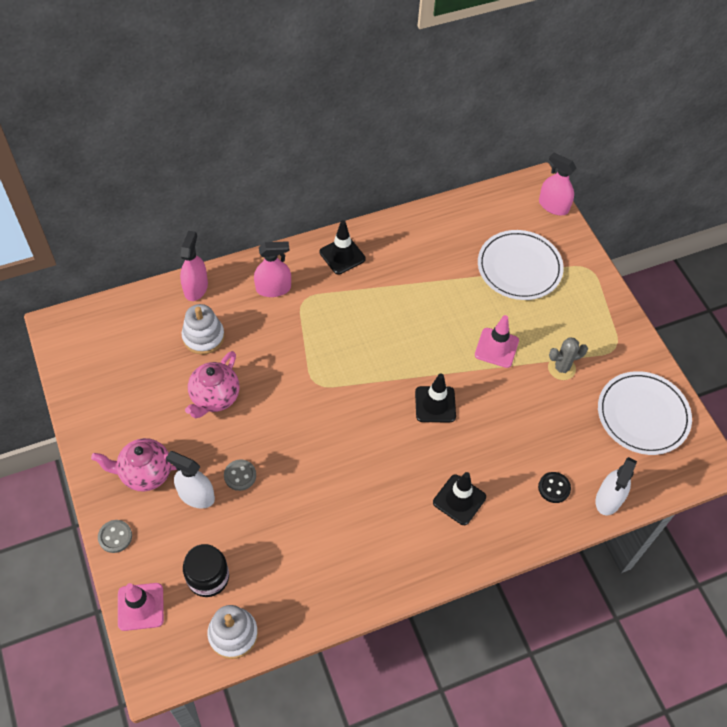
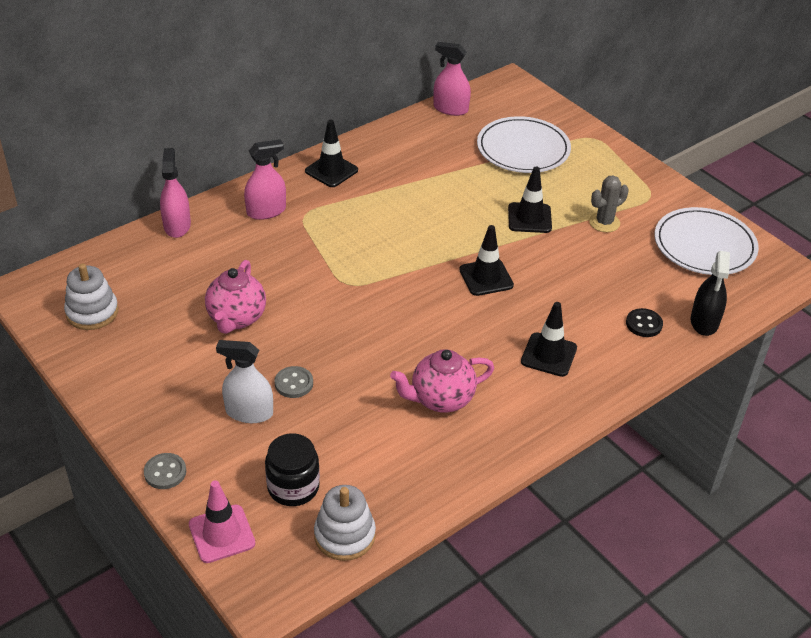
camera: 15 degrees left, 15 degrees down
(145, 473) = (180, 404): pink teapot -> pink teapot (441, 399)
(203, 337) = (202, 267): white stacking toy -> white stacking toy (92, 312)
(496, 348) = (529, 218): pink traffic cone -> black traffic cone
(553, 206) = (535, 95): pink spray bottle -> pink spray bottle (450, 109)
(608, 499) = (704, 322): white spray bottle -> black spray bottle

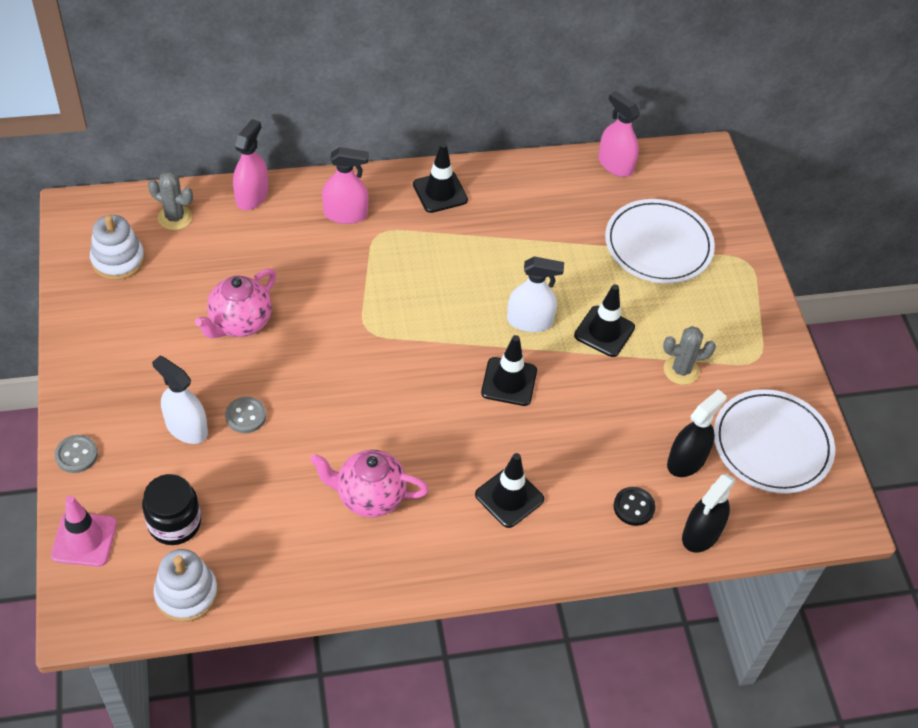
camera: 25 degrees right, 10 degrees up
(120, 263) = (175, 217): none -> grey cactus
(469, 231) = (529, 321): none -> white spray bottle
(655, 279) = (686, 460): none -> black spray bottle

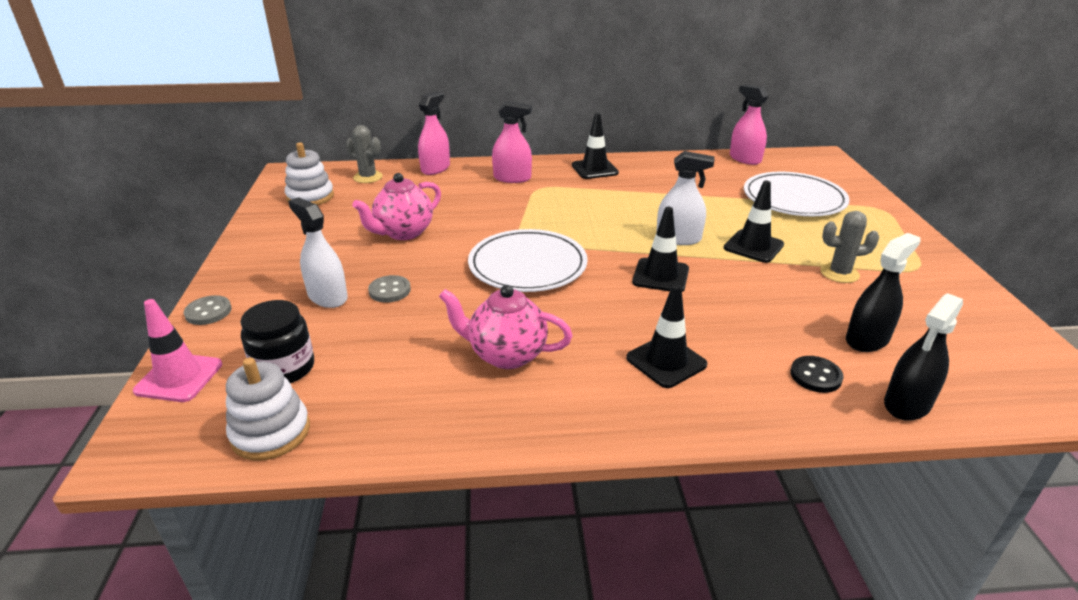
camera: 10 degrees right, 20 degrees down
(772, 444) = (962, 330): white plate -> white plate (527, 265)

